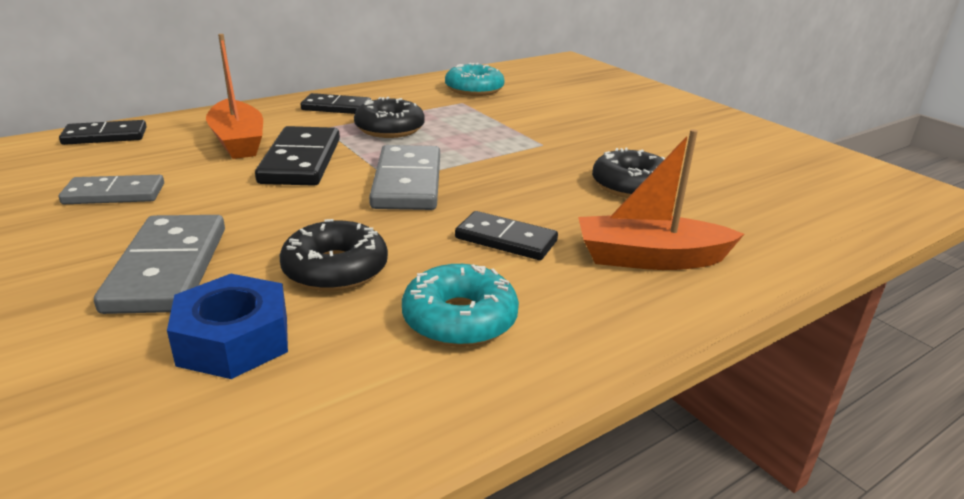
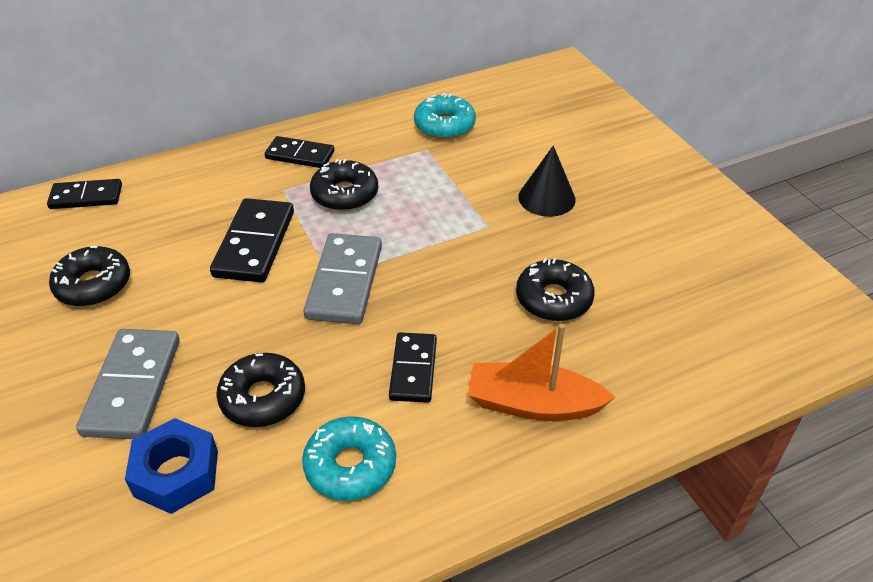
camera: 10 degrees right, 15 degrees up
(114, 194) = (93, 285): grey domino -> black donut
(238, 141) = (202, 210): orange boat -> none
(506, 239) = (413, 369): black domino -> black domino turned 60 degrees clockwise
(591, 127) = (546, 198): none -> black cone

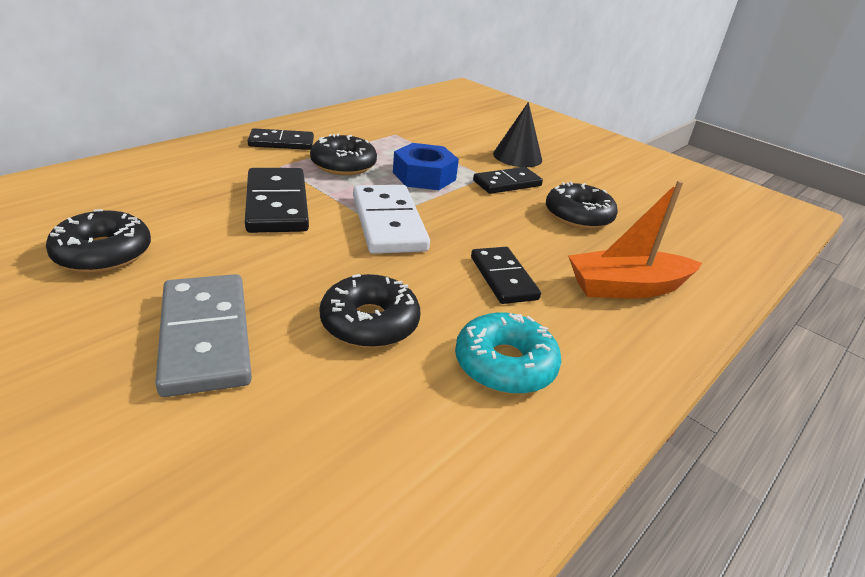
camera: 25 degrees left, 10 degrees down
(86, 197) = (56, 184): black domino -> black domino (507, 183)
(176, 473) = (313, 411): blue nut -> blue nut (424, 176)
(345, 282) = (389, 223): grey domino -> white domino
(444, 125) = (399, 120): turquoise donut -> none

